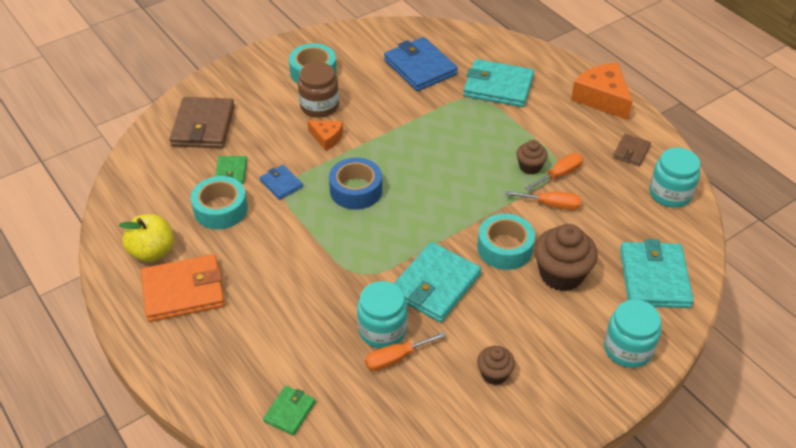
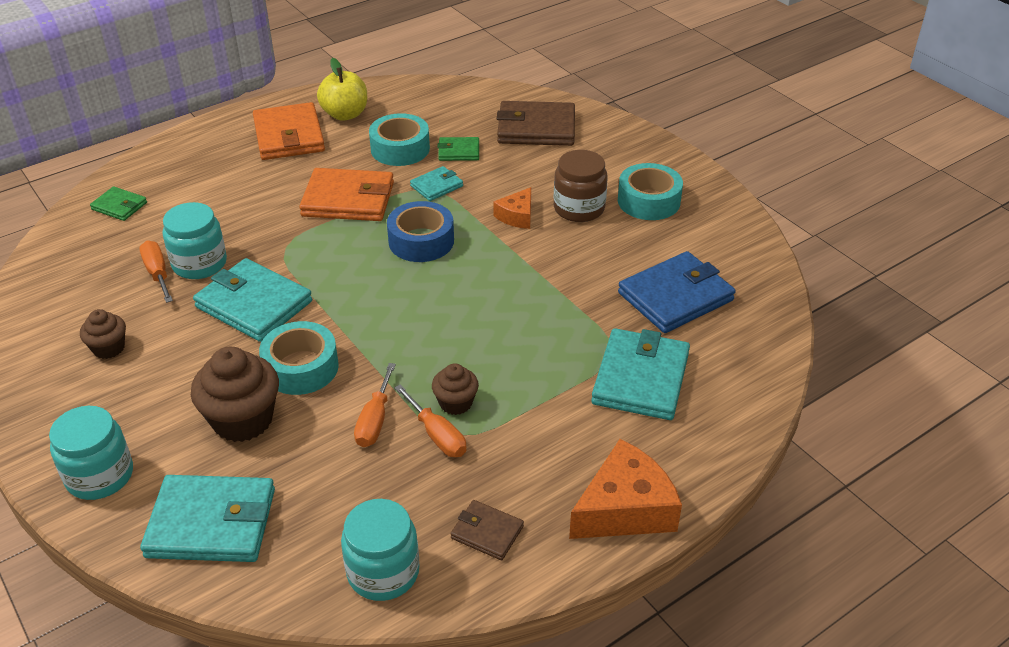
camera: 90 degrees right, 5 degrees down
(281, 184) = (436, 186): blue wallet -> turquoise wallet
(295, 238) = (348, 199): none -> orange wallet

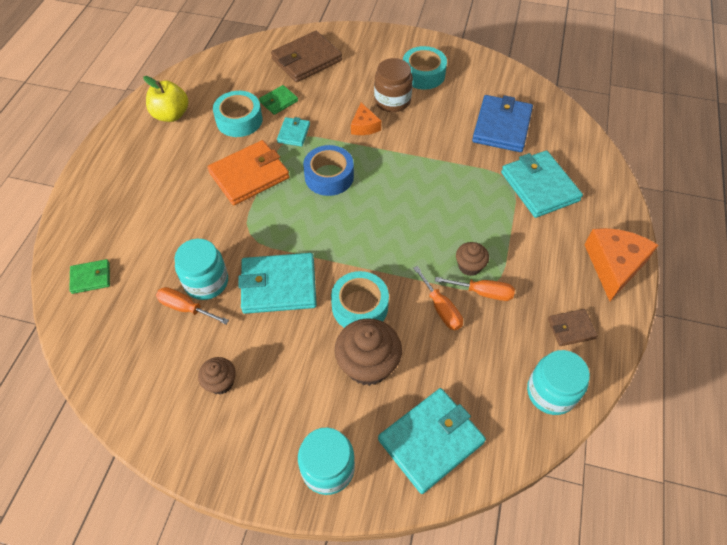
camera: 40 degrees left, 15 degrees up
(289, 136) = (151, 152): orange wallet -> none

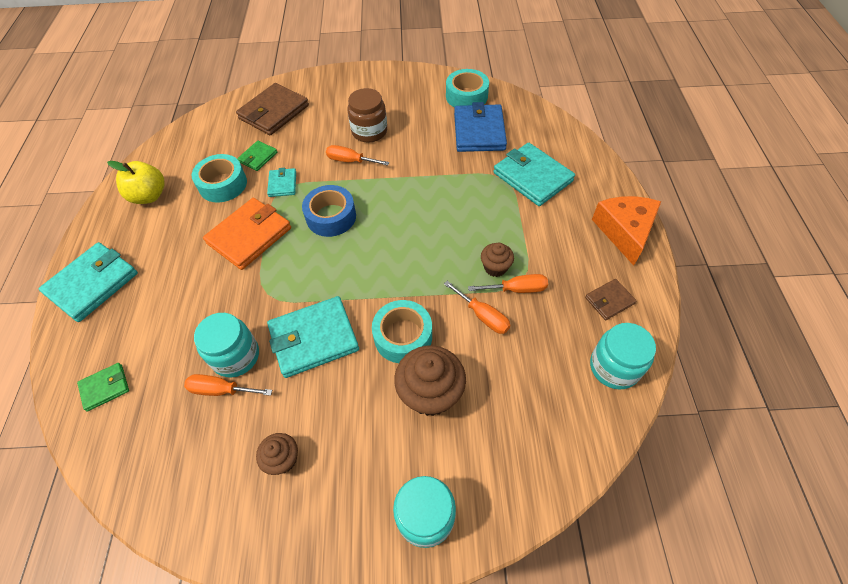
camera: 15 degrees left, 0 degrees up
(364, 126) = (350, 161): orange cheese -> orange screwdriver
(423, 74) = (390, 101): turquoise tape -> turquoise tape (466, 96)
(431, 441) = (519, 452): turquoise wallet -> turquoise wallet (92, 284)

